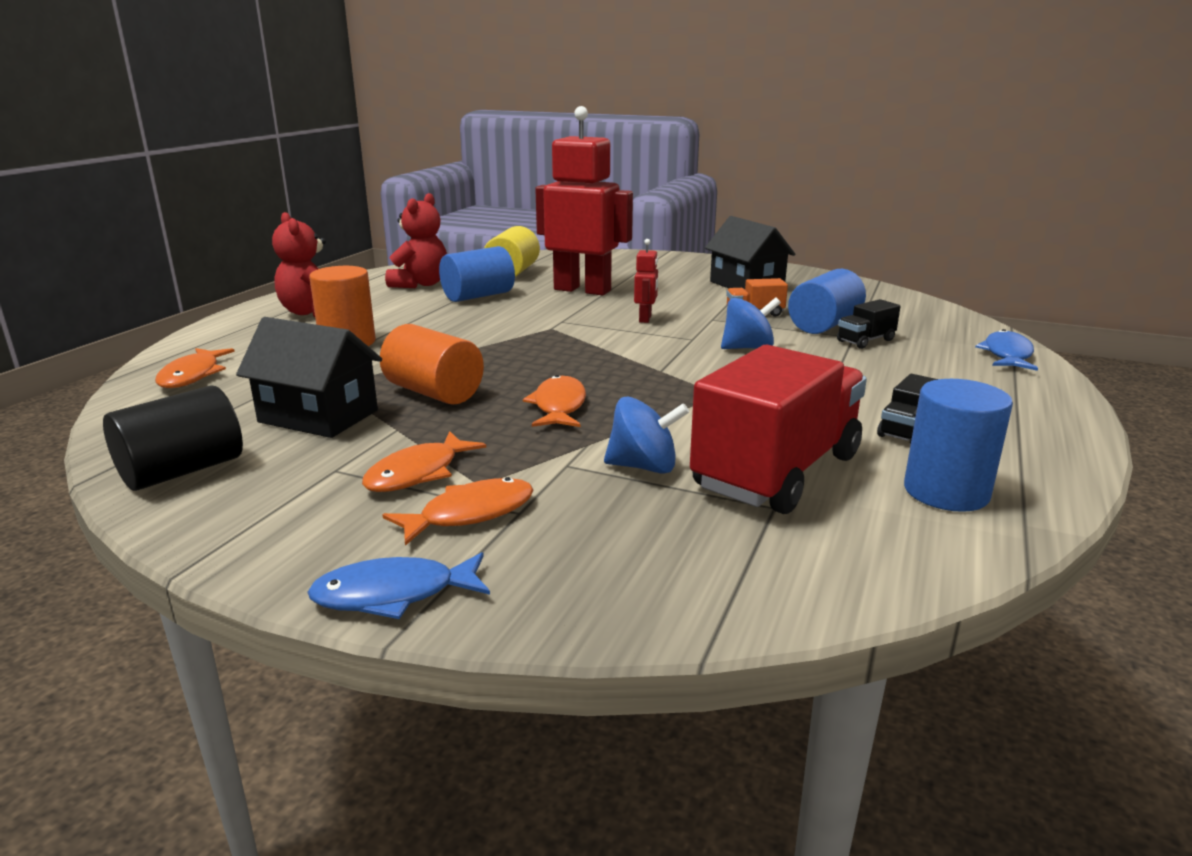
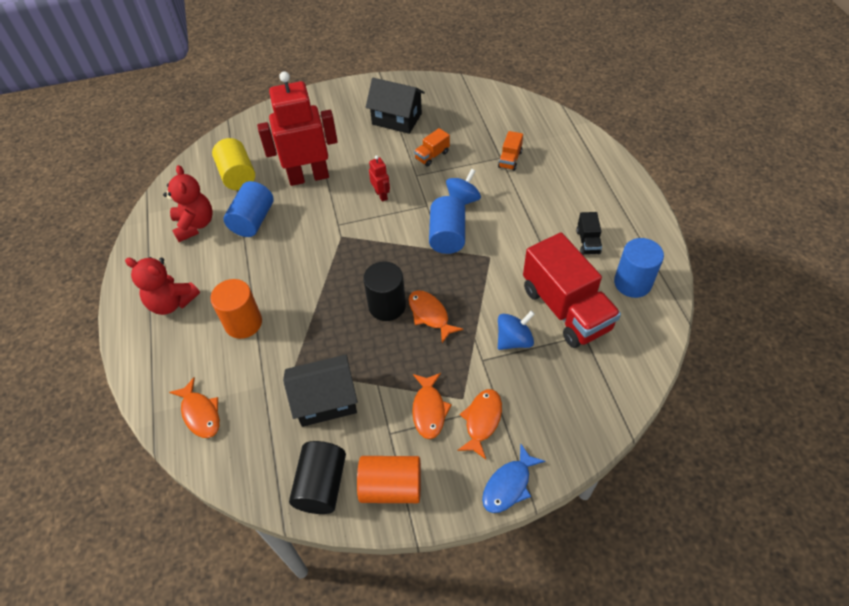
camera: 35 degrees left, 30 degrees up
(434, 393) = (357, 342): orange cylinder -> orange cylinder (391, 487)
(517, 382) = (387, 306): none -> black cylinder
(777, 472) = (566, 309): red truck -> red truck turned 150 degrees clockwise
(824, 325) = (477, 151): blue cylinder -> blue cylinder (447, 236)
(865, 341) = (510, 159): black truck -> orange truck
(1007, 355) = (579, 140): blue fish -> none

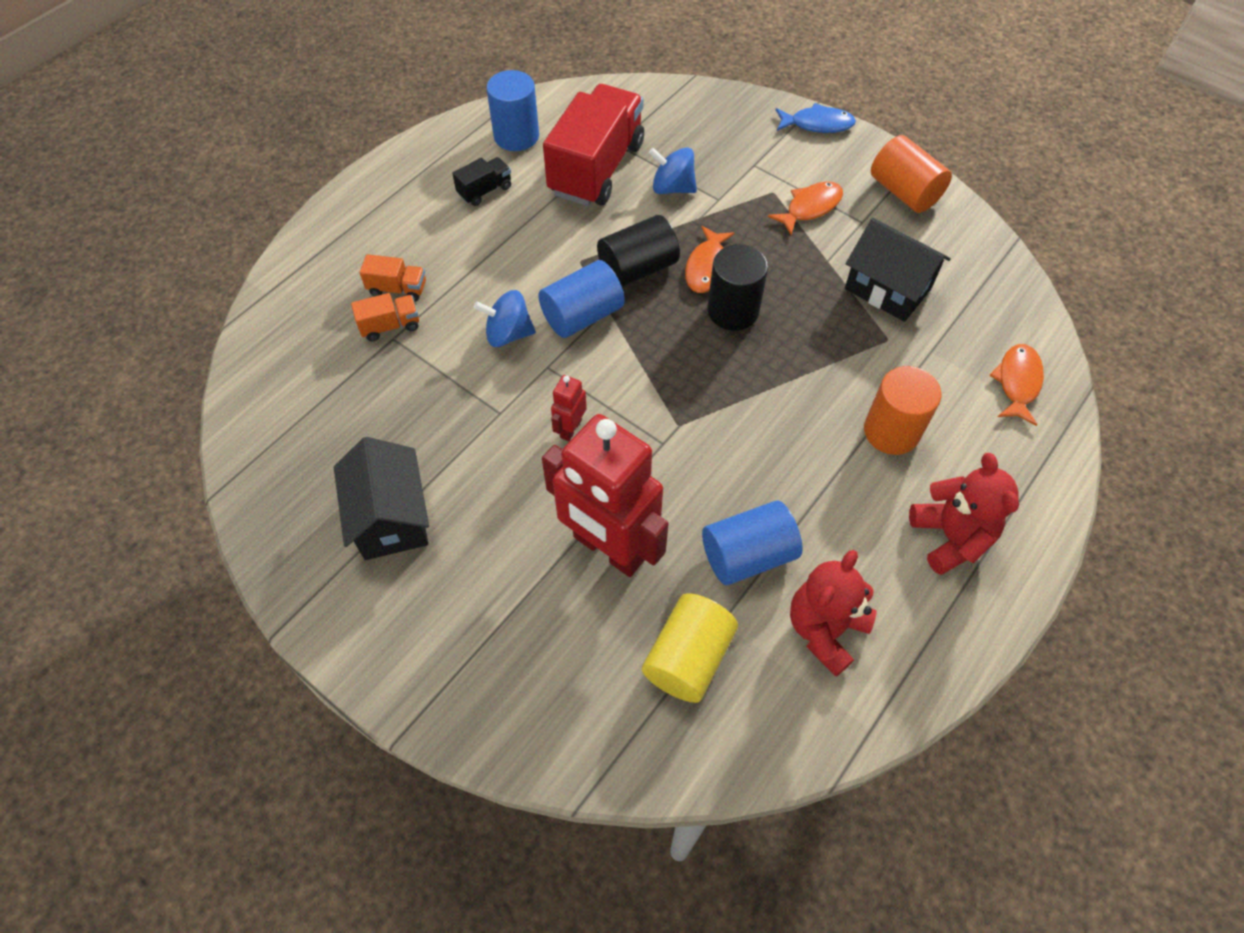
camera: 130 degrees left, 5 degrees up
(321, 485) = (958, 238): black cylinder -> black cylinder (637, 269)
(432, 155) = (445, 418): orange truck -> orange truck (398, 289)
(482, 421) = (780, 168): orange fish -> none

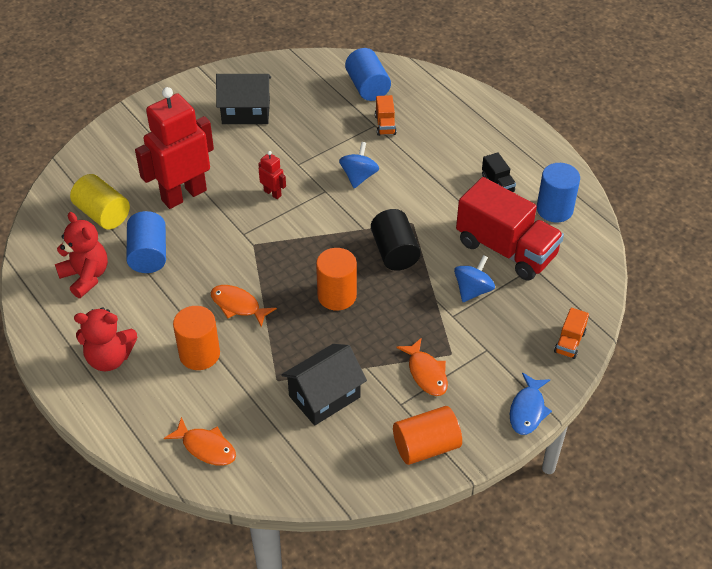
camera: 105 degrees right, 10 degrees down
(398, 289) = (415, 131): orange truck -> orange truck (569, 342)
(582, 315) = (361, 215): blue cylinder -> blue cylinder (367, 87)
(707, 267) = (383, 291): orange fish -> orange fish (238, 305)
(733, 311) = (337, 295): black cylinder -> orange cylinder

